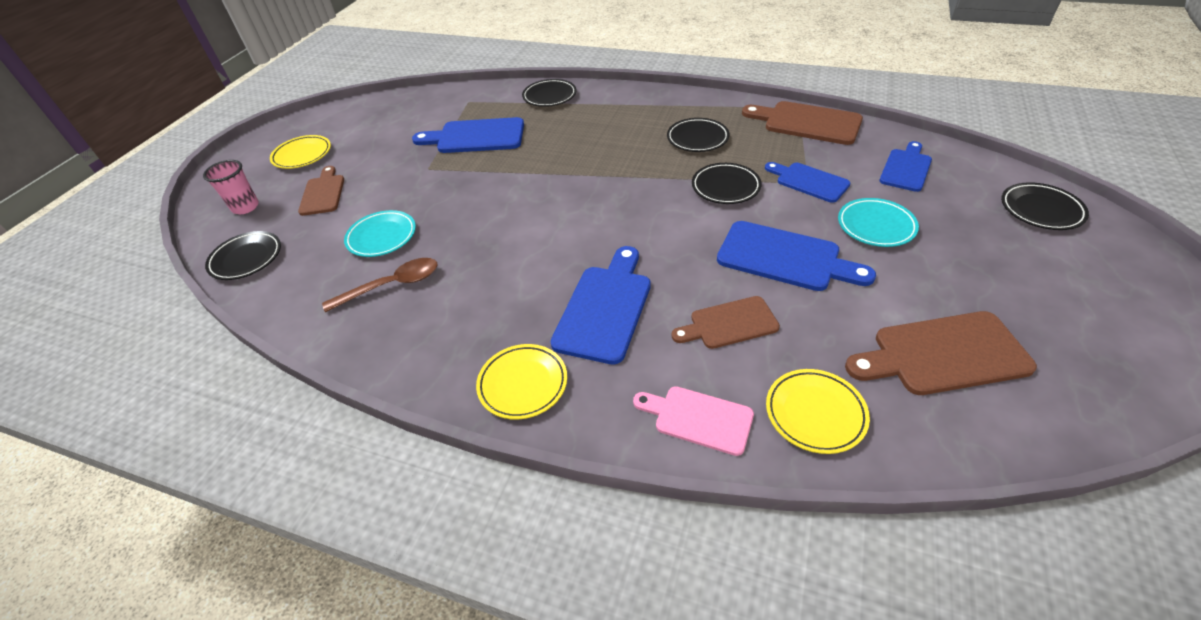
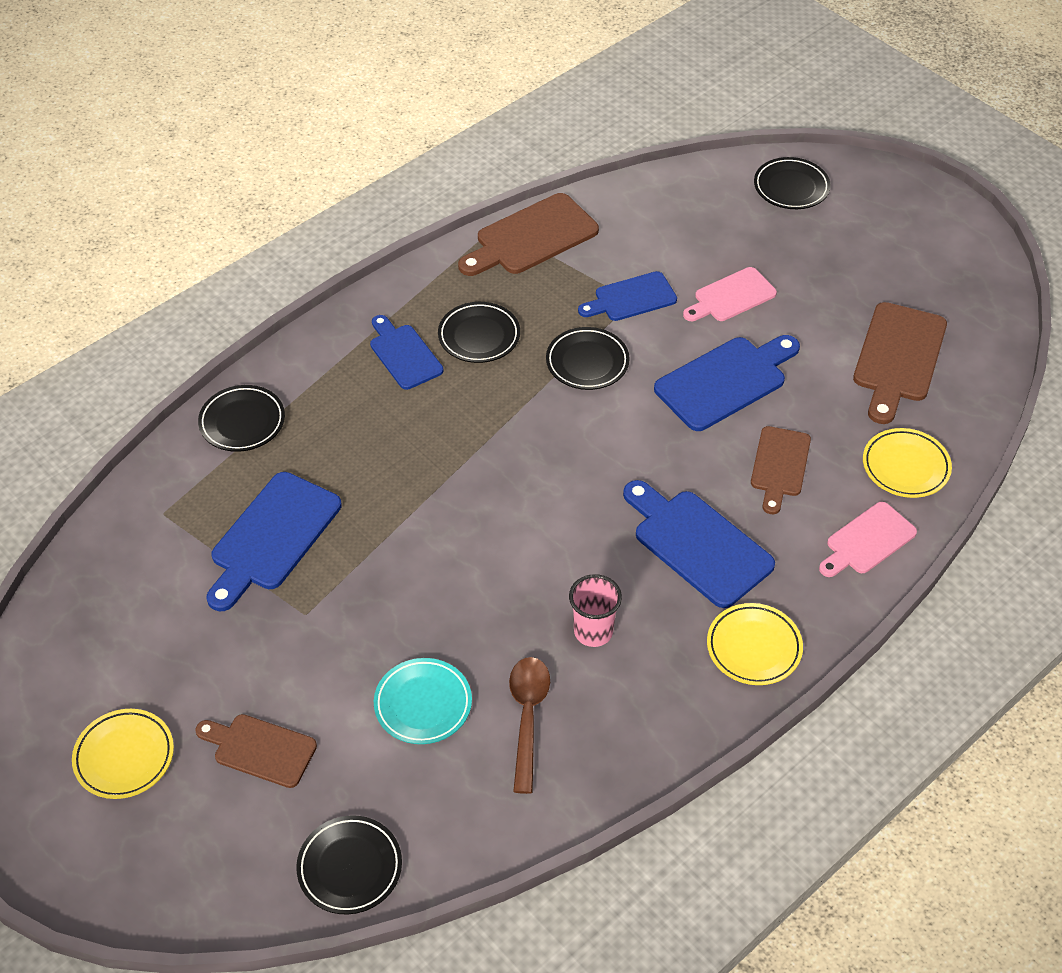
camera: 65 degrees left, 5 degrees up
(245, 207) = (213, 854): pink cup -> pink cup (593, 632)
(876, 226) = (731, 296): turquoise plate -> pink cutting board
(906, 168) = (669, 222): blue cutting board -> blue cutting board (404, 354)

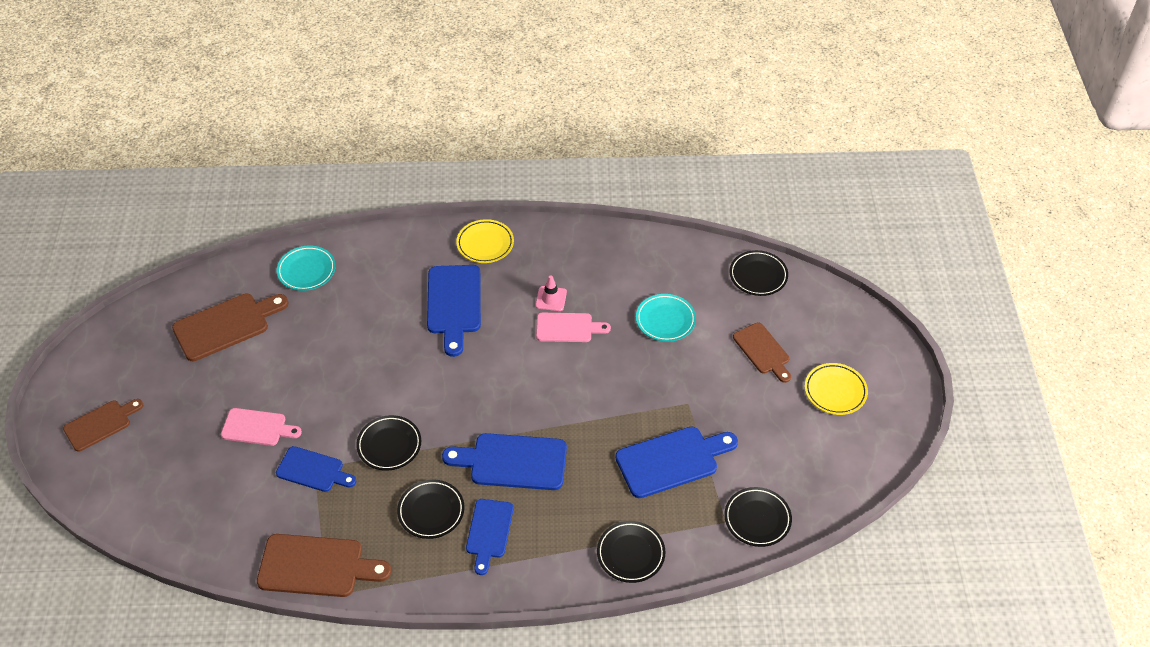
camera: 140 degrees left, 0 degrees up
(527, 717) = (621, 283): brown spoon -> none
(593, 632) = (551, 299): pink cup -> pink traffic cone
(725, 381) = (330, 377): blue cutting board -> blue cutting board (513, 461)
(779, 466) = (365, 313): brown cutting board -> brown cutting board (100, 424)
(791, 187) = (116, 479): black plate -> black plate (757, 519)
(867, 541) = (373, 252): pink cutting board -> pink cutting board (567, 328)
(905, 466) = (306, 271): yellow plate -> turquoise plate

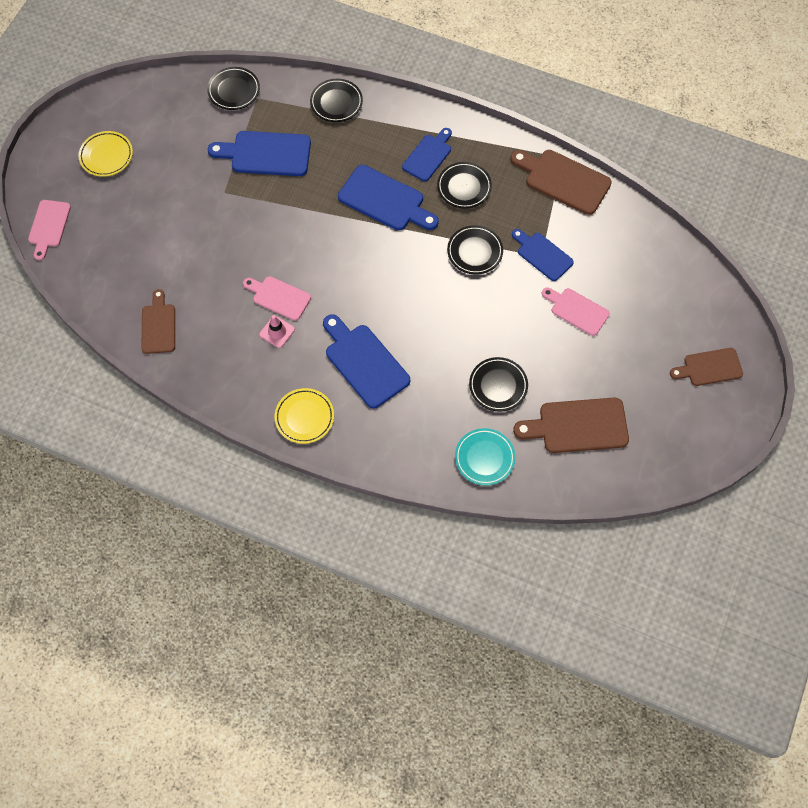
camera: 155 degrees left, 15 degrees up
(454, 304) = (364, 362): blue cutting board -> blue cutting board turned 60 degrees counterclockwise
(665, 320) = (193, 270): turquoise plate -> none
(758, 275) = (86, 279): black plate -> black plate (498, 386)
(762, 351) = (135, 210): brown cutting board -> brown cutting board (158, 326)
(832, 305) = (49, 226): none -> pink cutting board

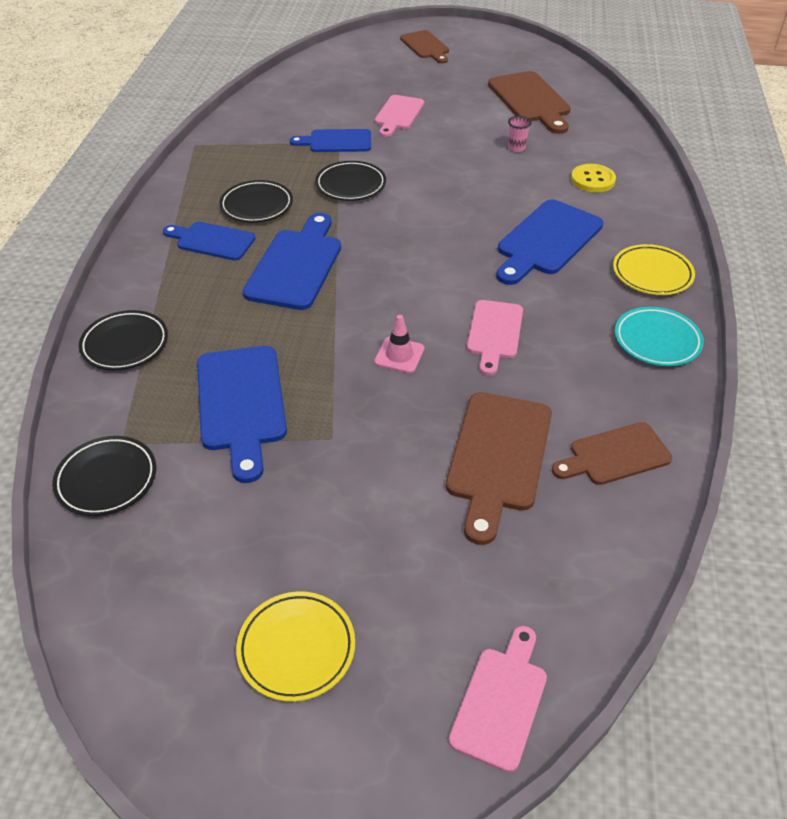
camera: 105 degrees left, 20 degrees down
(49, 226) = (501, 701): pink cutting board -> pink cutting board turned 60 degrees counterclockwise
(277, 332) = (549, 323): pink traffic cone -> pink traffic cone (399, 355)
(434, 426) = (592, 180): none -> yellow button
(484, 458) = (604, 145): turquoise plate -> turquoise plate (657, 340)
(498, 386) = (516, 148): black plate -> pink cup
(542, 255) = (336, 141): blue cutting board -> blue cutting board turned 60 degrees clockwise
(563, 180) = (228, 140): brown cutting board -> brown cutting board (498, 457)

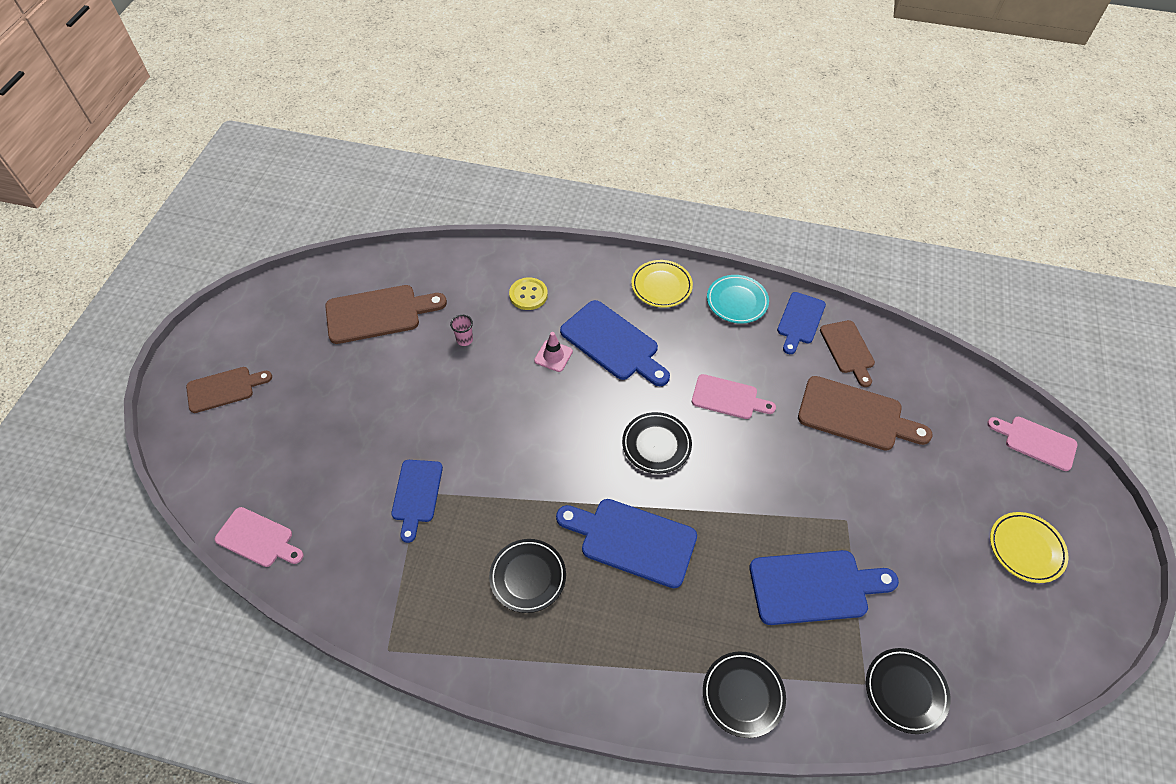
camera: 85 degrees left, 10 degrees up
(212, 241) = (585, 620): blue cutting board -> blue cutting board (800, 320)
(351, 185) = (504, 486): black plate -> black plate (656, 445)
(398, 114) = (374, 431): pink cutting board -> pink cutting board (257, 539)
(399, 355) = (754, 466): pink traffic cone -> pink traffic cone (553, 356)

